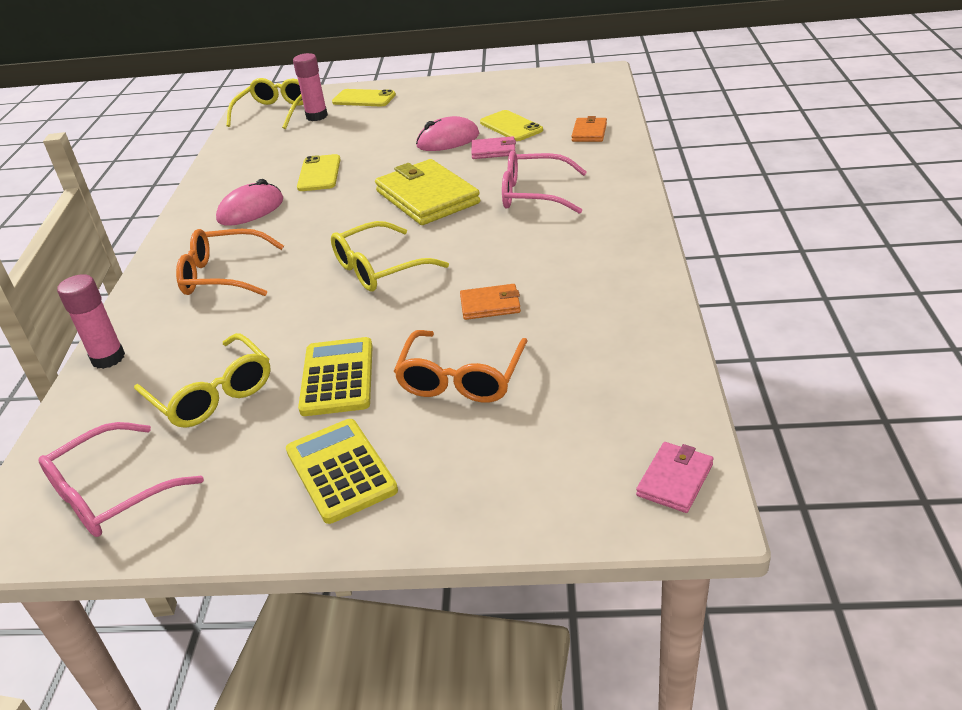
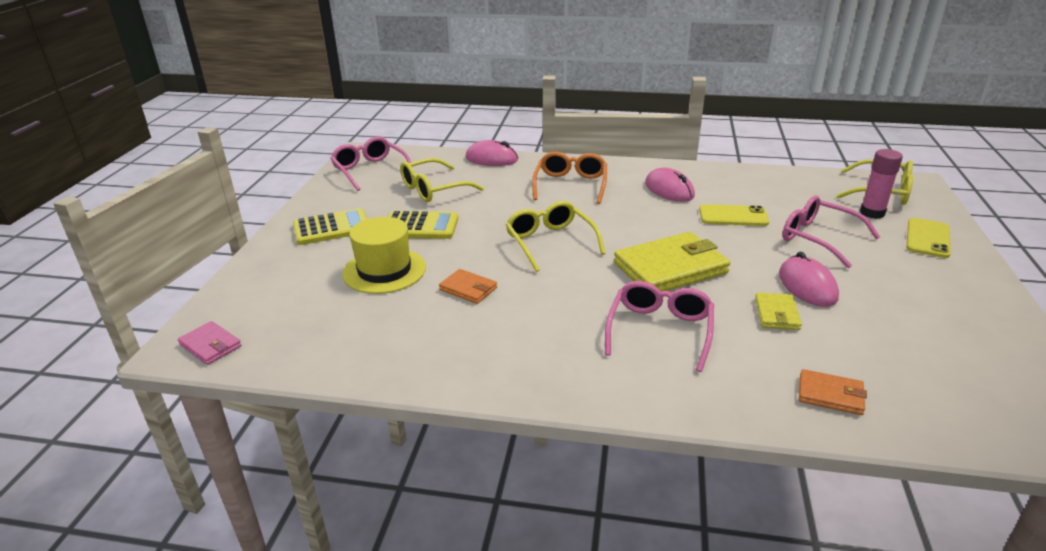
camera: 95 degrees right, 5 degrees down
(108, 358) = (491, 159): pink glue stick -> pink mouse
(365, 137) = (818, 238): none -> pink glasses
(461, 378) = (384, 270): orange glasses -> yellow hat
(490, 305) = (468, 289): orange wallet -> orange wallet turned 60 degrees counterclockwise
(493, 150) = (776, 314): pink wallet -> yellow wallet
(511, 126) = (849, 332): yellow phone -> none

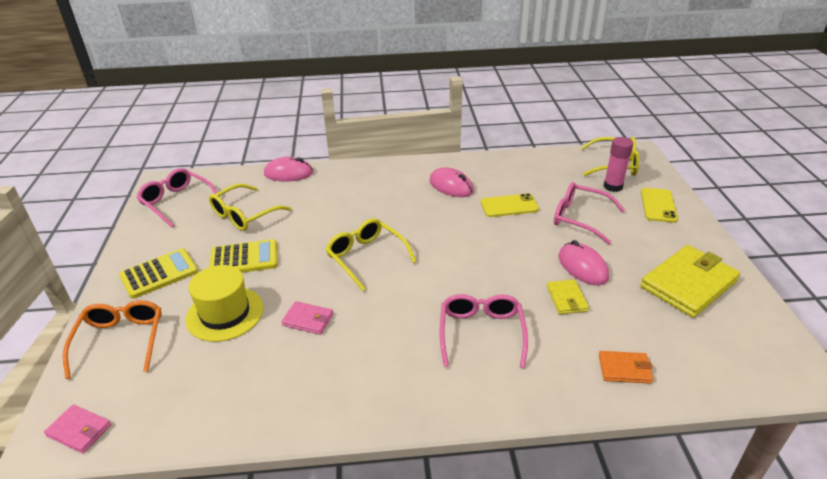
camera: 15 degrees left, 5 degrees up
(468, 289) = (308, 320): orange wallet -> pink wallet
(570, 185) = (367, 192): orange glasses -> orange glasses (121, 340)
(670, 268) = (473, 267): yellow wallet -> yellow wallet (688, 284)

